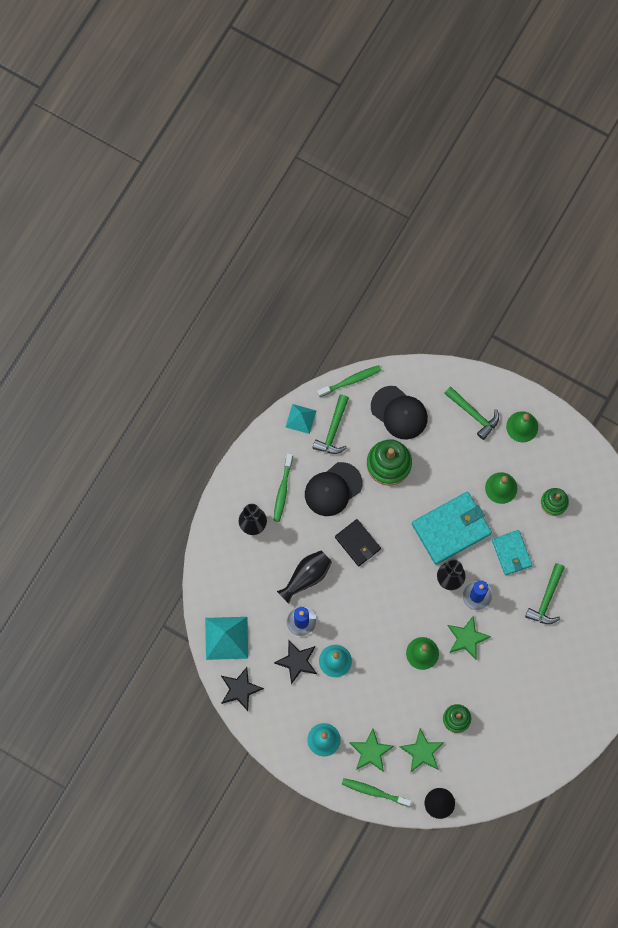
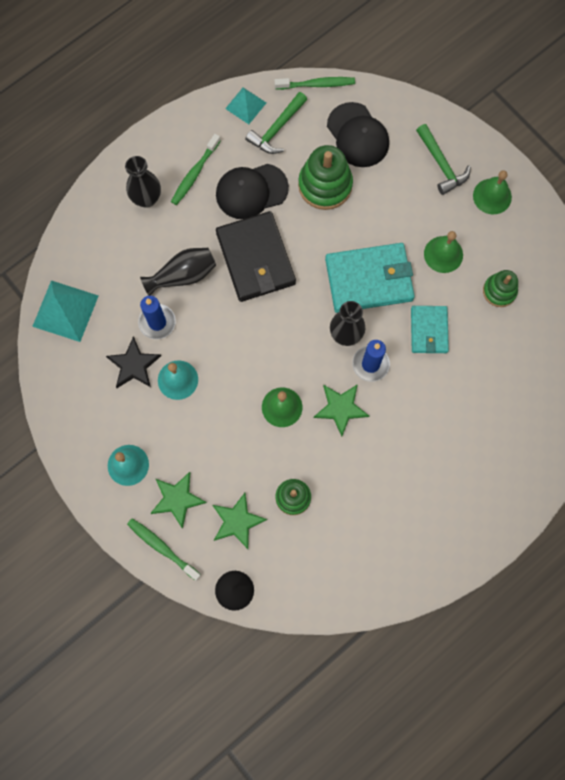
camera: 20 degrees right, 0 degrees up
(240, 689) = (56, 373): black star -> none
(357, 543) = (256, 258): black wallet -> black wallet, size x1.69
(546, 599) = (451, 396): green hammer -> none

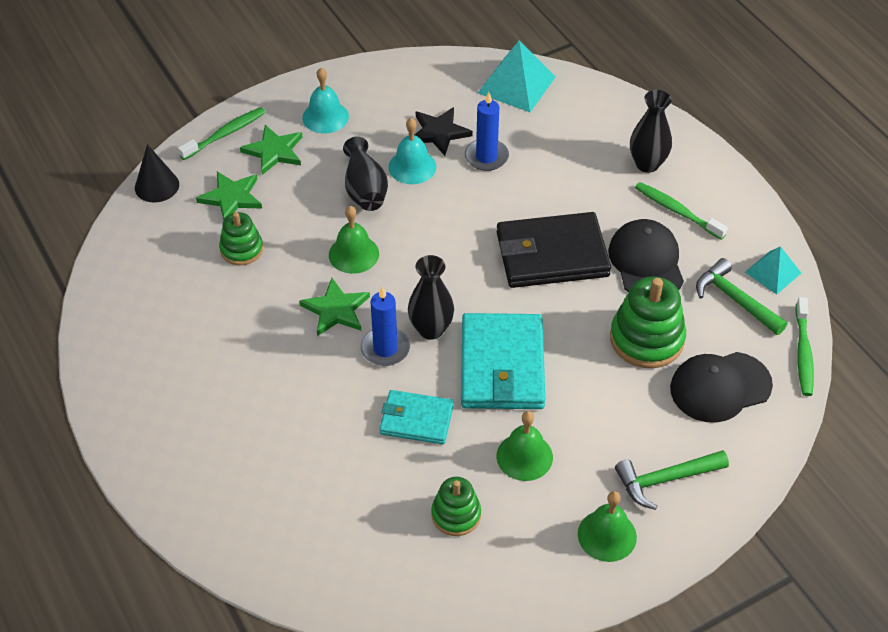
camera: 100 degrees right, 25 degrees down
(183, 275) = (541, 185): black vase -> black vase (365, 189)

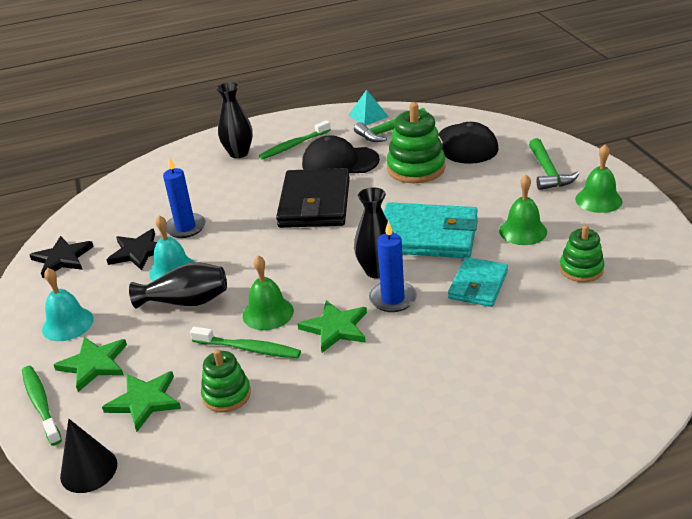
camera: 75 degrees left, 15 degrees down
(421, 81) = (62, 258): none -> black star
(516, 85) = (108, 206): turquoise pyramid -> none
(803, 352) = (442, 112): green toothbrush -> green toothbrush (248, 348)

